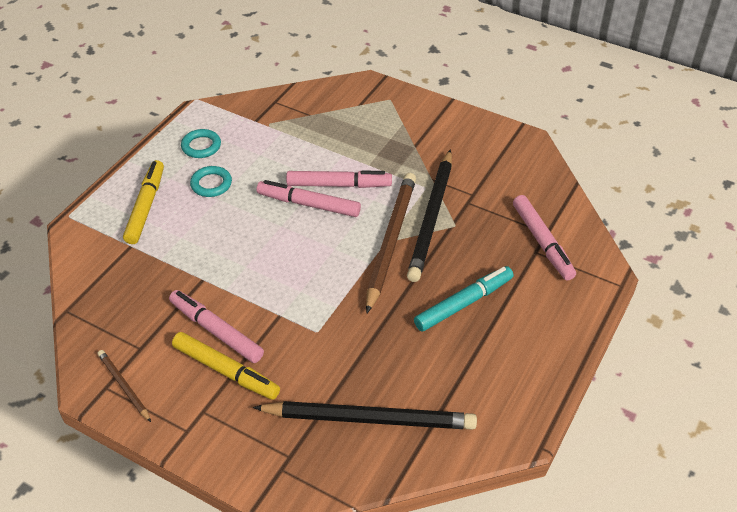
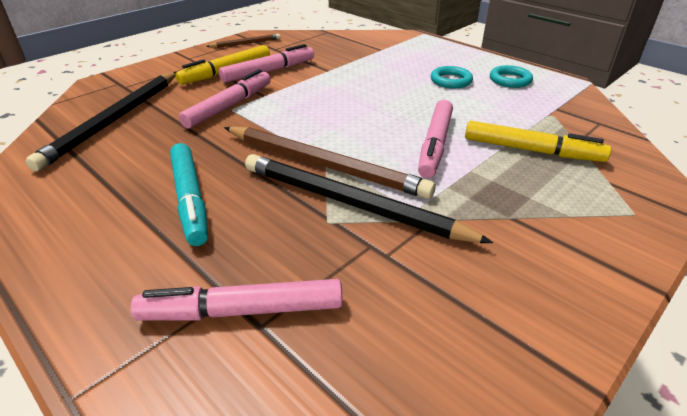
camera: 105 degrees right, 10 degrees down
(145, 207) = (426, 56): yellow marker -> yellow marker (531, 150)
(309, 204) = (406, 123): pink marker -> pink marker (229, 106)

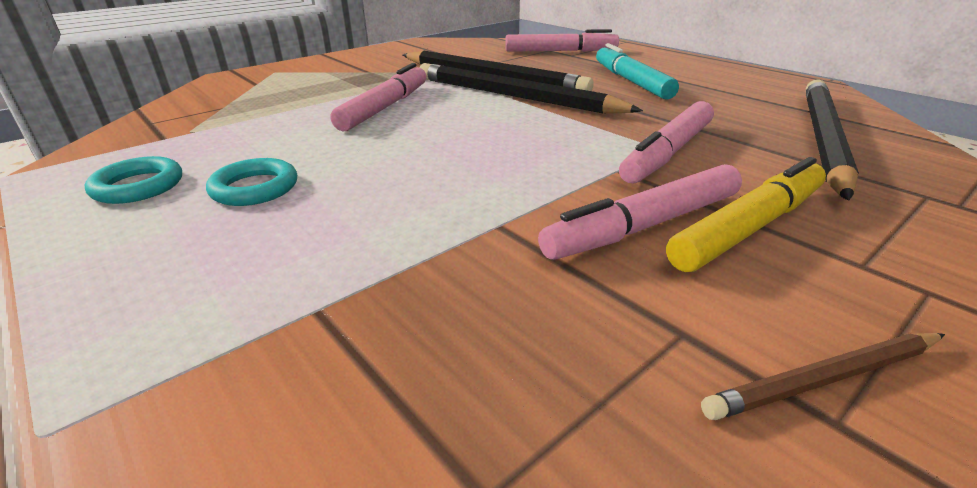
camera: 175 degrees left, 5 degrees down
(324, 164) = (514, 96): brown pencil -> black pencil
(531, 150) = (286, 102): yellow marker -> none

